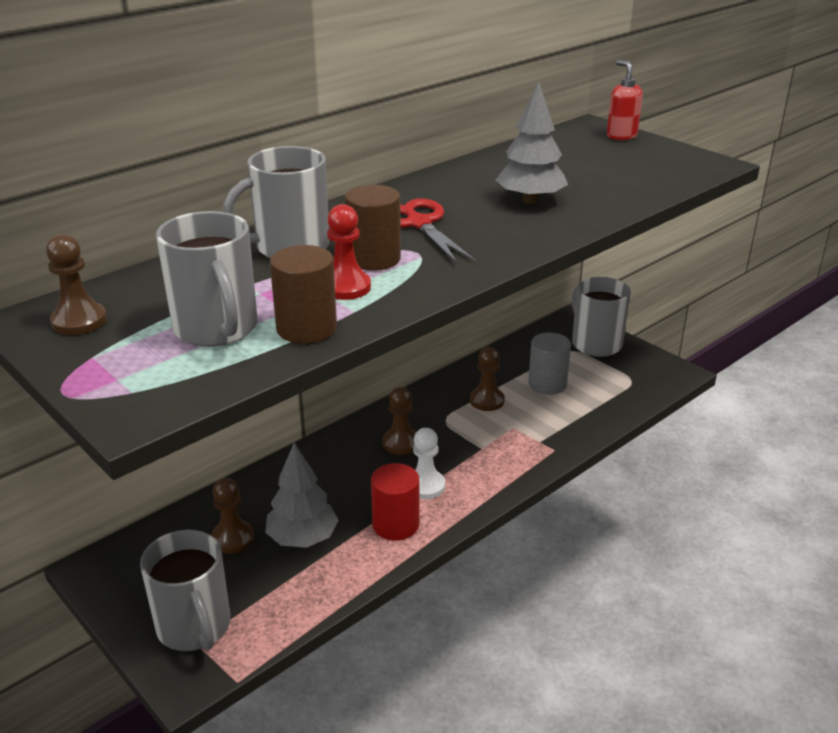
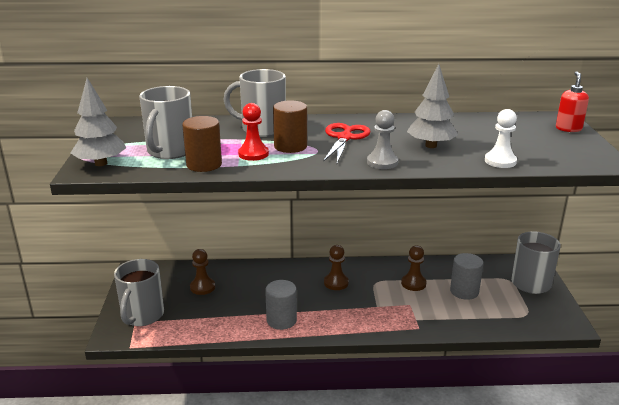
camera: 40 degrees right, 5 degrees down
(79, 321) = (129, 130): brown pawn -> none
(303, 538) = (231, 303): grey tree -> grey tree (101, 163)
(395, 525) = (281, 320): red cylinder -> grey cylinder
(425, 486) = (321, 310): white pawn -> white pawn (500, 161)
(518, 240) = (382, 162): none -> grey pawn

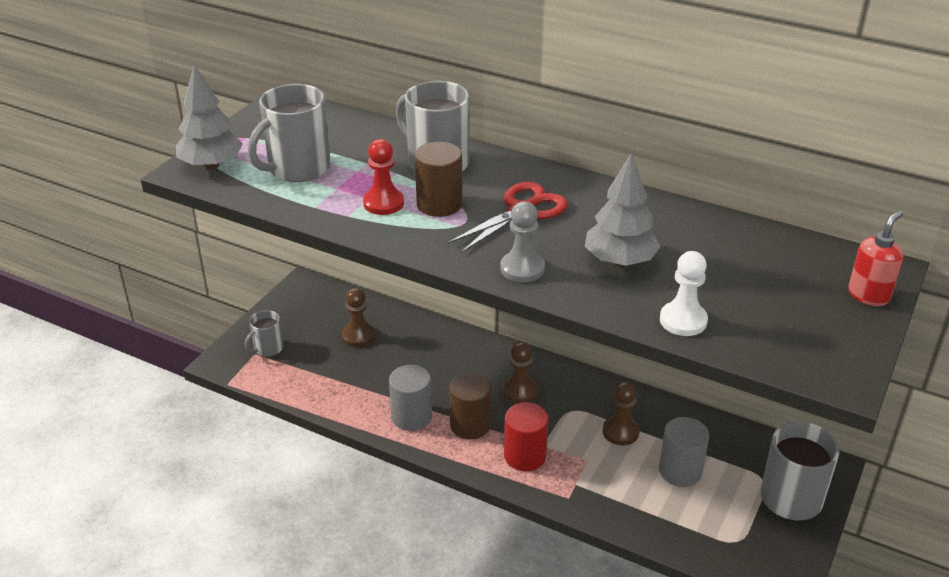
camera: 30 degrees right, 10 degrees up
(142, 315) = (267, 348): grey mug -> grey mug, size x0.55
(204, 164) = (313, 202): brown cylinder -> brown cylinder (470, 425)
(372, 316) = (525, 456): none -> red cylinder

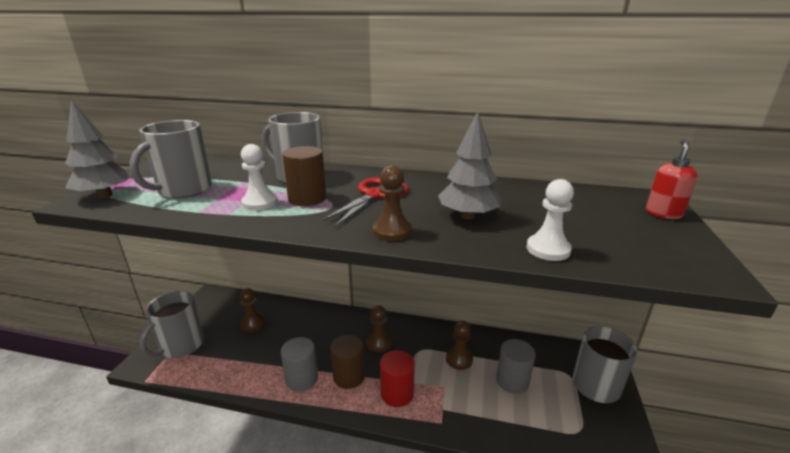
camera: 15 degrees left, 10 degrees down
(267, 348) = (181, 346): grey mug -> grey mug, size x1.81
(383, 203) = (260, 203): red pawn -> white pawn
(522, 269) = (392, 231): grey pawn -> brown pawn

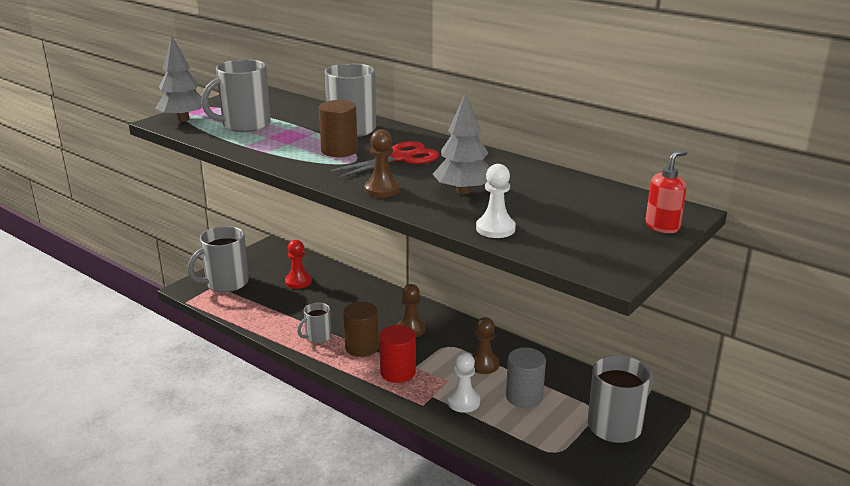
camera: 25 degrees right, 0 degrees up
(253, 324) = (298, 281): brown pawn -> red pawn
(260, 203) = (297, 147): white pawn -> white pawn (463, 402)
(302, 379) = (317, 337): grey cylinder -> grey mug

